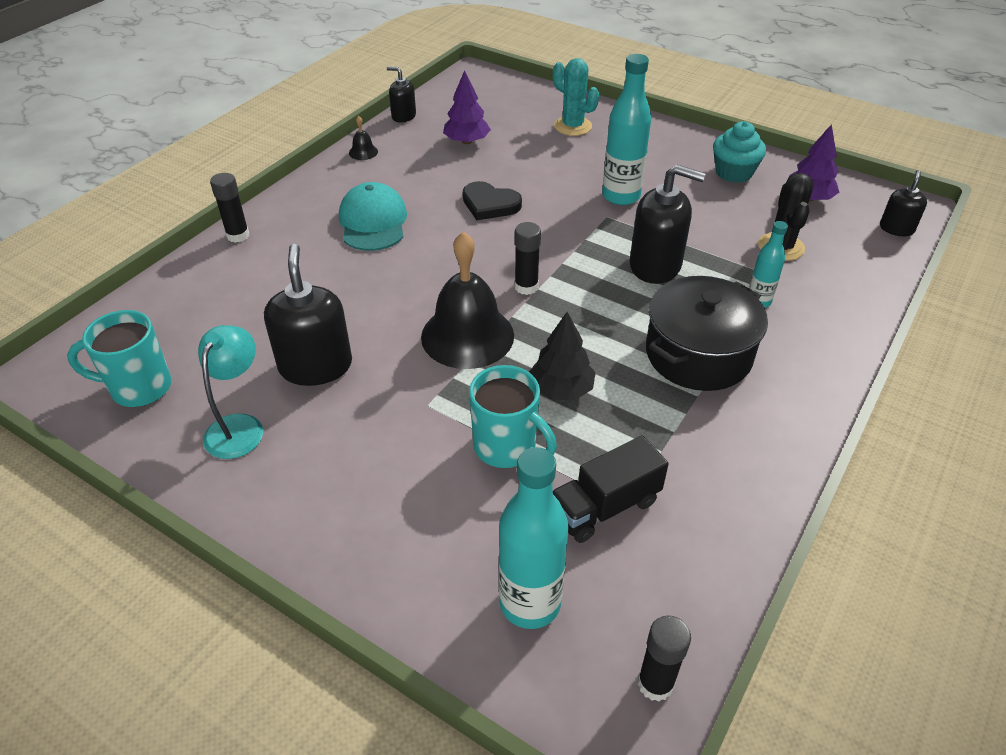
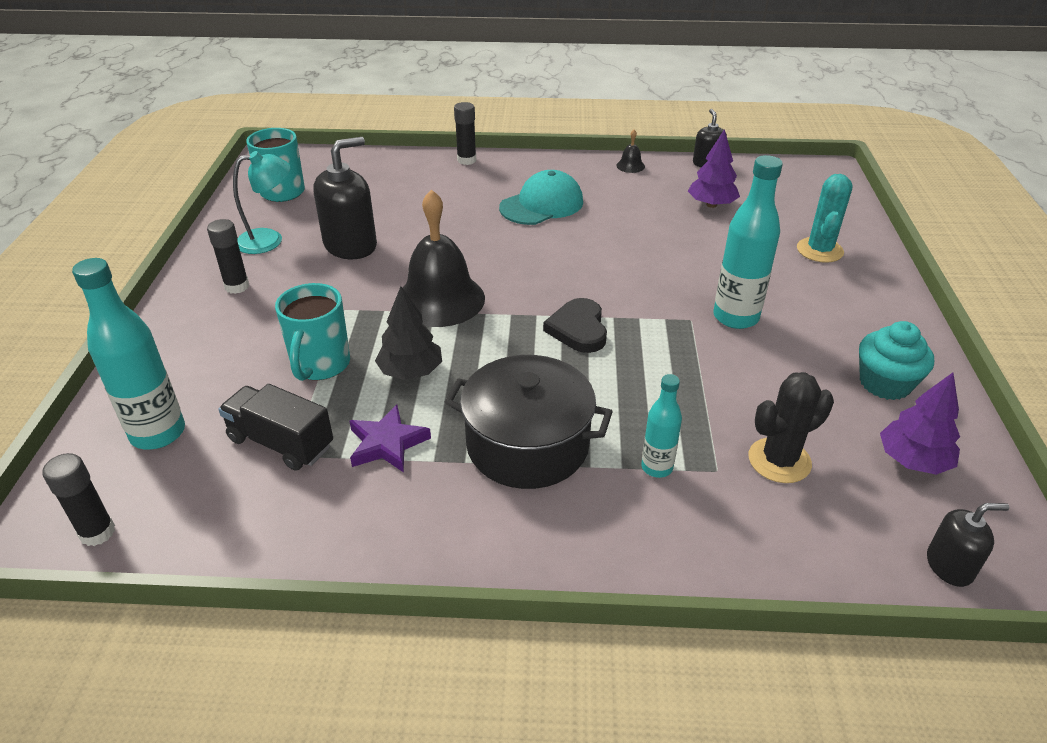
camera: 60 degrees right, 5 degrees down
(490, 204) = (630, 249): black heart -> black heart (578, 329)
(526, 287) = (532, 307): black glue stick -> black glue stick (237, 286)
(649, 434) = (387, 443): none -> purple star
(655, 265) = (643, 374): black soap dispenser -> none

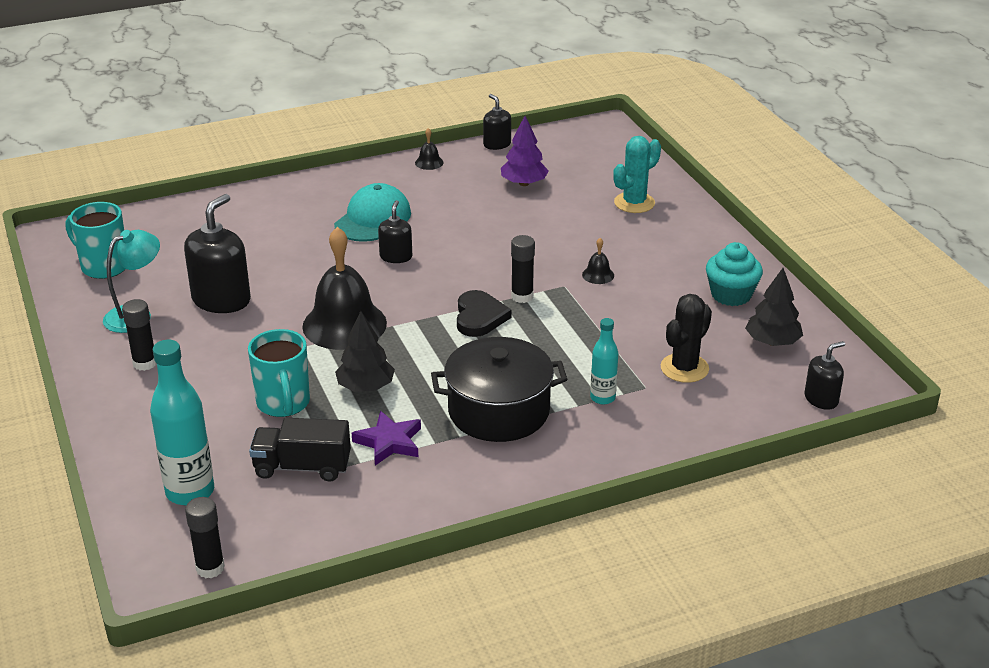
camera: 25 degrees left, 5 degrees down
(466, 160) = (267, 192): black glue stick -> black glue stick (522, 296)
(538, 245) = (396, 257): none -> black soap dispenser
(578, 329) = (479, 317): black heart -> black heart turned 150 degrees counterclockwise
(735, 317) = (598, 275): turquoise bottle -> black bell
(819, 250) = (634, 203): turquoise cactus -> turquoise cactus turned 60 degrees clockwise
(913, 460) = (772, 342): purple tree -> black tree

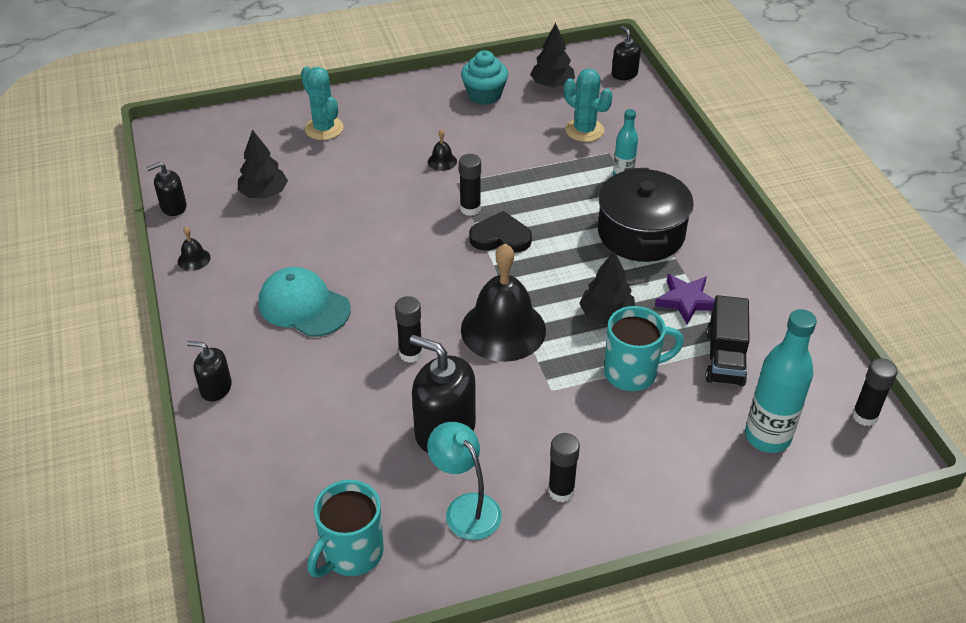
camera: 85 degrees left, 10 degrees up
(313, 276) = (411, 353): none -> black glue stick
(396, 257) = (384, 290): black soap dispenser -> black soap dispenser (216, 388)
(524, 183) = (264, 193): purple tree -> black tree
(684, 368) = (584, 130): black cactus -> turquoise cactus

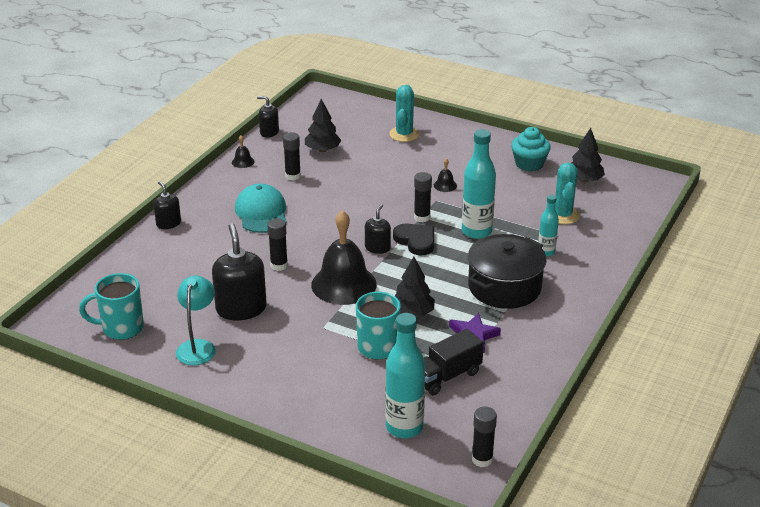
camera: 45 degrees right, 10 degrees down
(538, 192) = (476, 231): none -> turquoise bottle
(561, 491) = (253, 372): black glue stick -> black glue stick (293, 176)
(624, 74) = (646, 198): black soap dispenser -> black soap dispenser (377, 248)

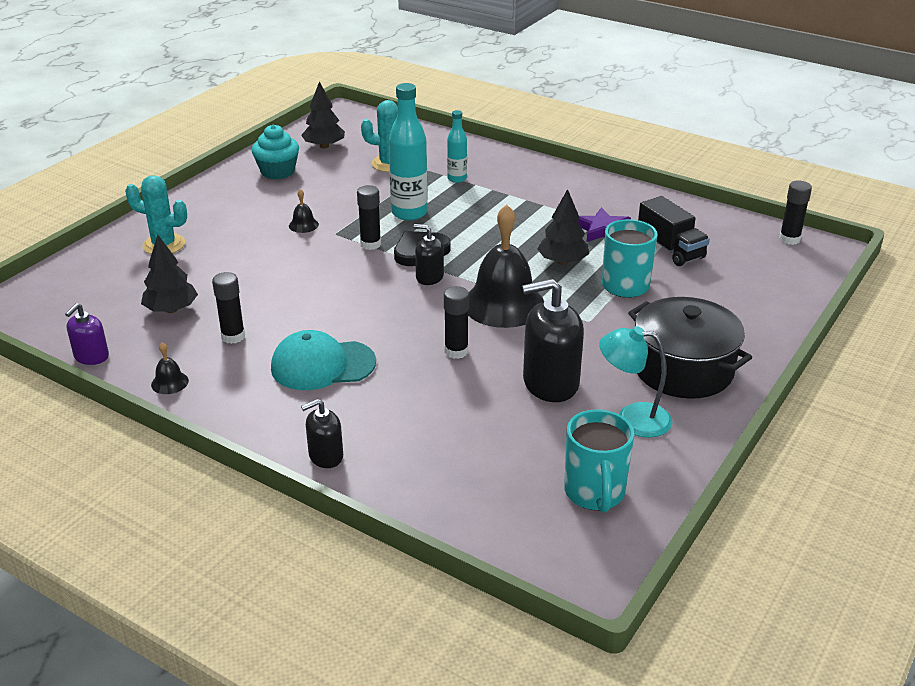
camera: 85 degrees left, 0 degrees up
(269, 132) = (91, 356): black soap dispenser -> purple soap dispenser
(404, 427) = (754, 277): turquoise bottle -> none
(504, 287) = (518, 206): black pot -> black pot (683, 369)

